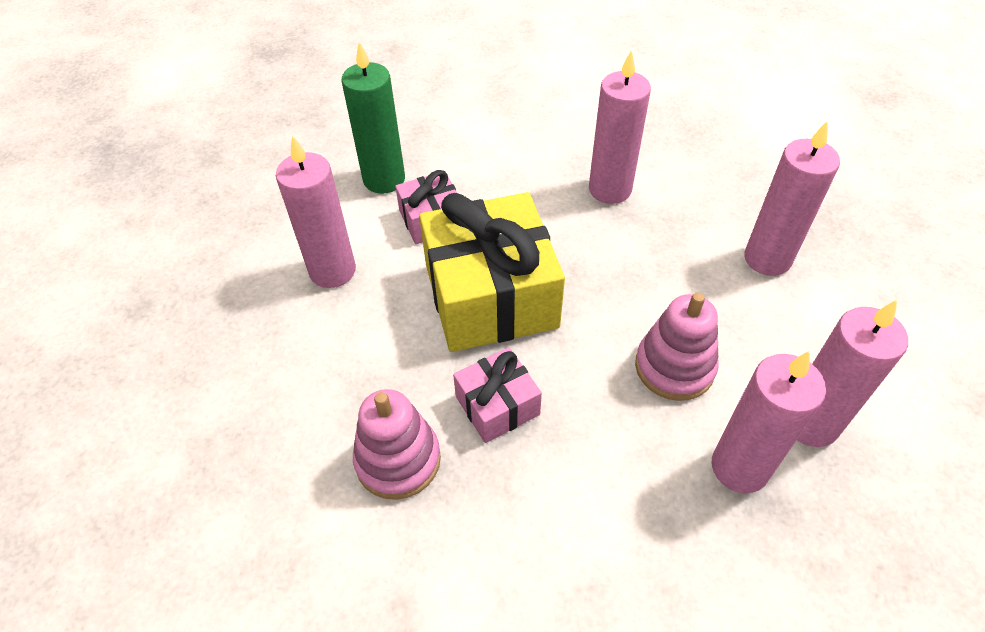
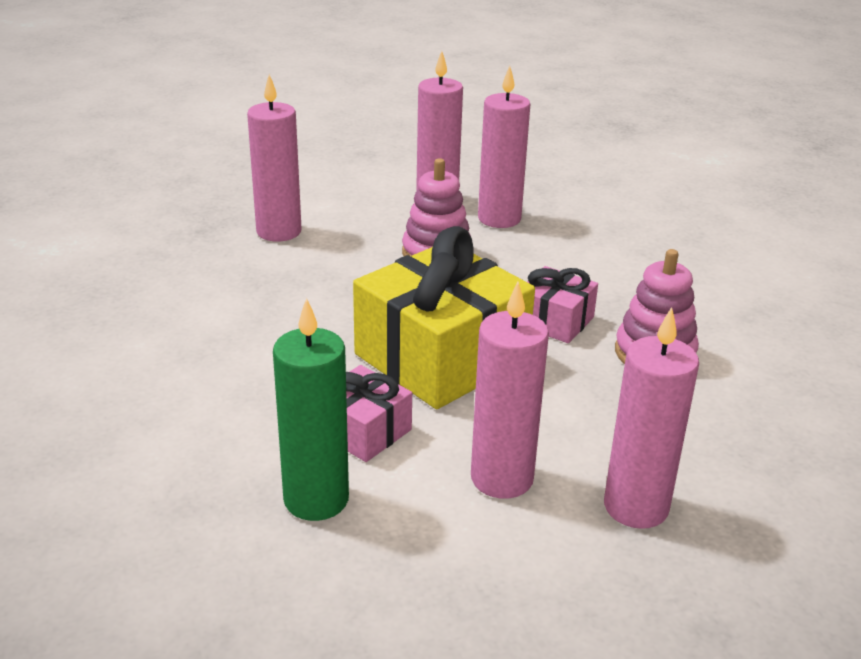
camera: 120 degrees left, 20 degrees down
(610, 189) = (231, 324): pink candle -> pink candle (636, 507)

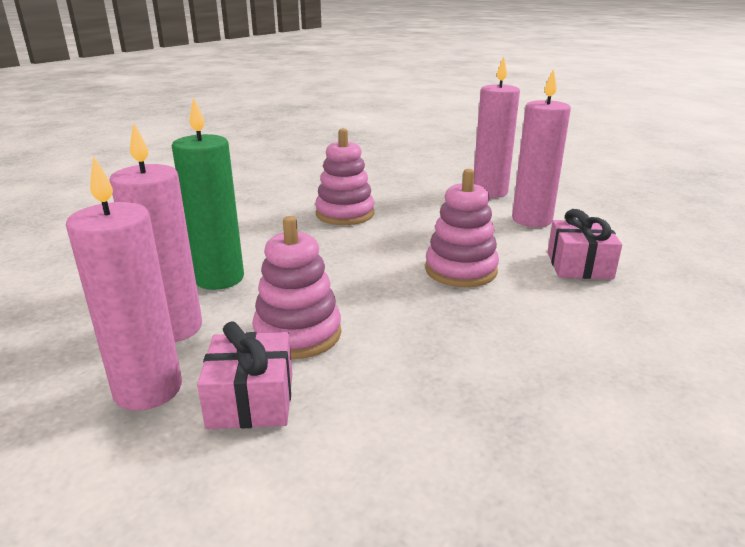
camera: 125 degrees left, 5 degrees down
(279, 231) = (379, 487): pink candle -> none
(316, 499) = (651, 255): green candle -> green candle (219, 278)
(441, 357) = (460, 270): yellow gift -> pink stacking toy
(554, 321) = (349, 249): pink gift -> pink gift (251, 400)

